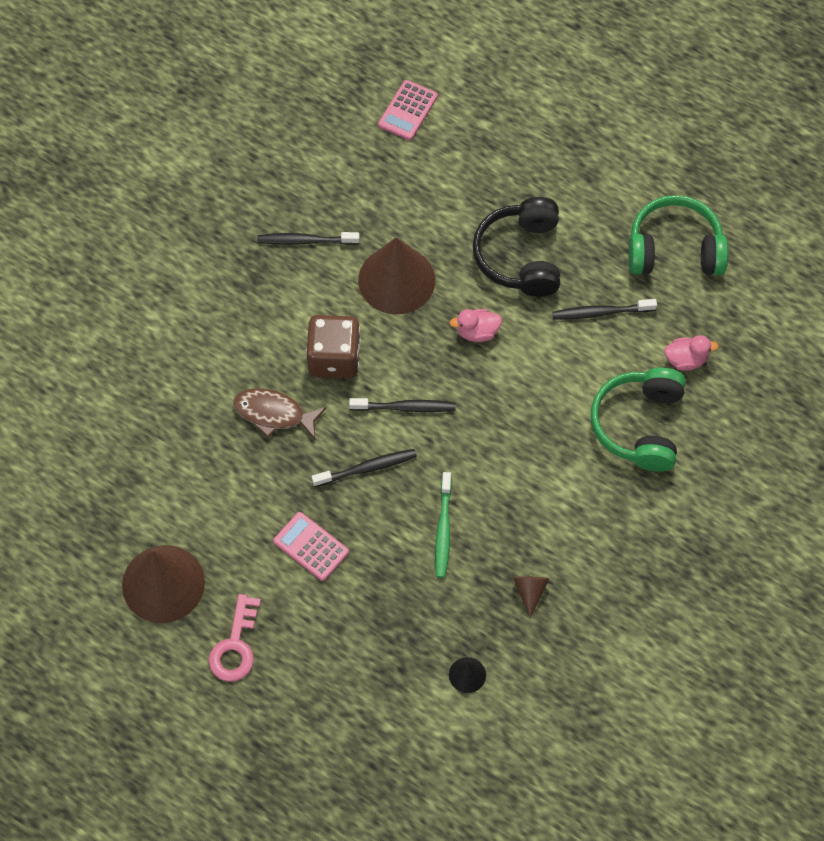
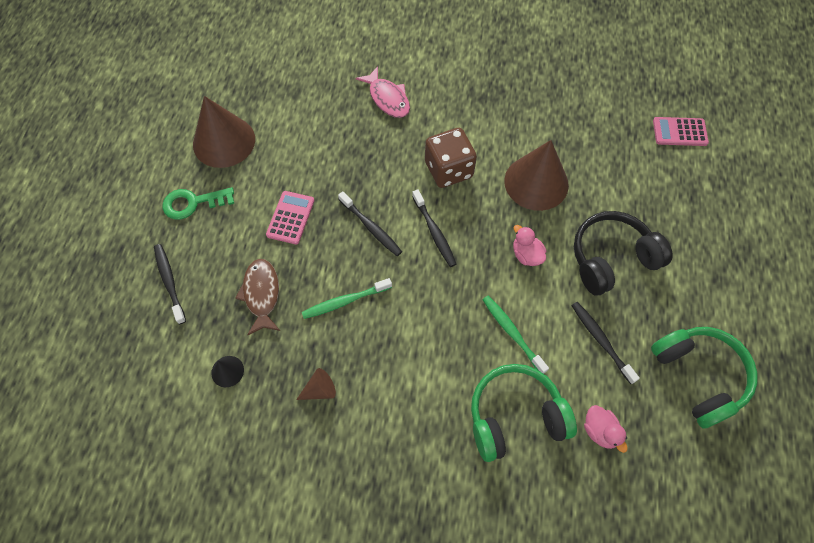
camera: 65 degrees right, 0 degrees up
(200, 378) = (387, 98): none -> pink fish
(235, 646) = (193, 203): pink key -> green key
(273, 414) = (384, 151): brown fish -> brown fish (261, 294)
(306, 241) = (530, 114): black toothbrush -> black toothbrush (169, 282)
(555, 387) = (512, 333): none -> green toothbrush

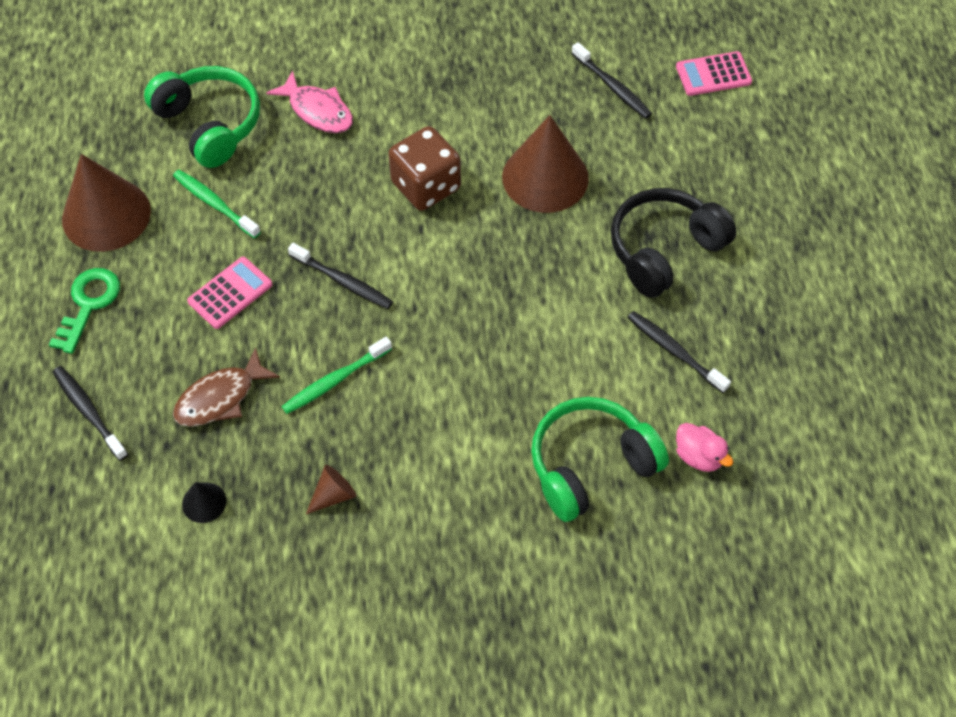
camera: 15 degrees left, 5 degrees down
(193, 203) = (88, 304): green key -> green key turned 135 degrees clockwise
(261, 294) = (220, 398): brown fish -> brown fish turned 105 degrees counterclockwise
(290, 217) = (230, 293): pink calculator -> pink calculator turned 45 degrees clockwise
(434, 232) = (428, 268): black toothbrush -> black toothbrush (612, 86)
(512, 333) = (561, 368): green toothbrush -> green toothbrush (214, 204)
(526, 255) = (555, 270): pink duck -> none
(698, 376) = (802, 365): green headphones -> green headphones (209, 124)

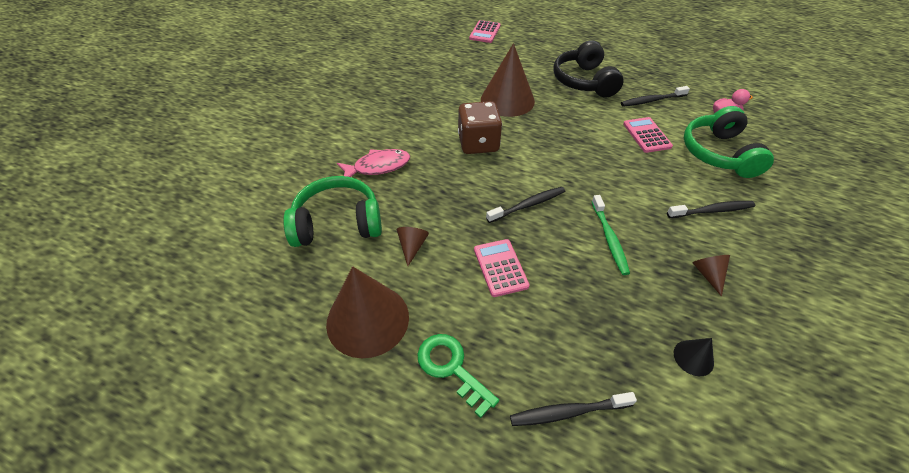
camera: 60 degrees left, 10 degrees down
(214, 204) = (412, 247): green toothbrush -> brown cone
(220, 398) = (595, 309): brown fish -> none
(575, 367) = (646, 135): none -> pink calculator
(612, 86) = (465, 60): black toothbrush -> black toothbrush (712, 211)

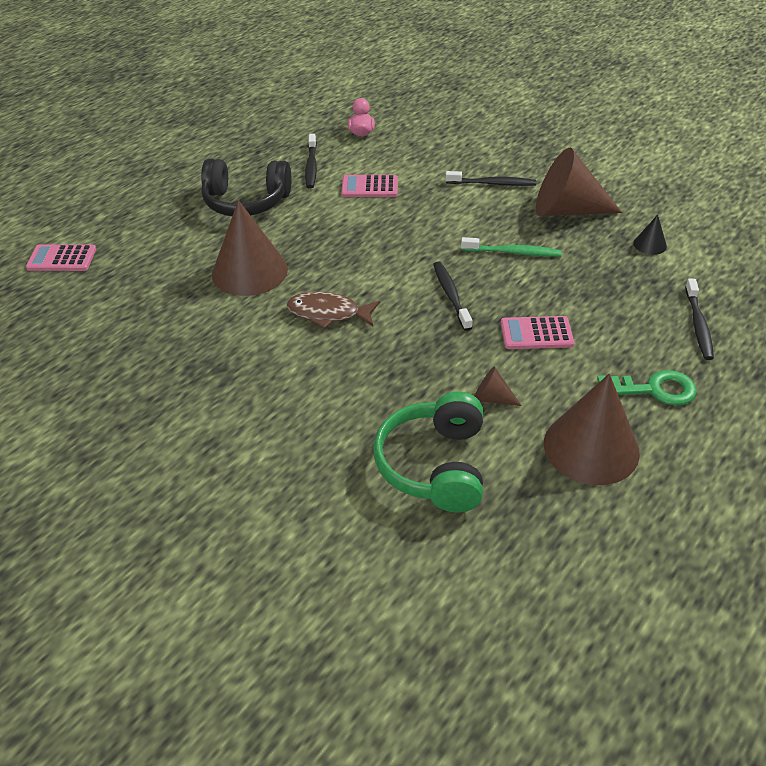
camera: 75 degrees left, 5 degrees down
(378, 167) = (336, 414): pink fish -> none
(451, 368) = (654, 389): green key -> green key turned 150 degrees counterclockwise
(478, 143) = (328, 313): brown dice -> brown fish
(485, 32) = (62, 259): pink calculator -> pink calculator turned 150 degrees clockwise
(708, 274) = (567, 210): brown cone -> brown cone, size x2.26
(712, 211) = (492, 183): black toothbrush -> black toothbrush turned 90 degrees clockwise
(719, 153) = (416, 154): green headphones -> none

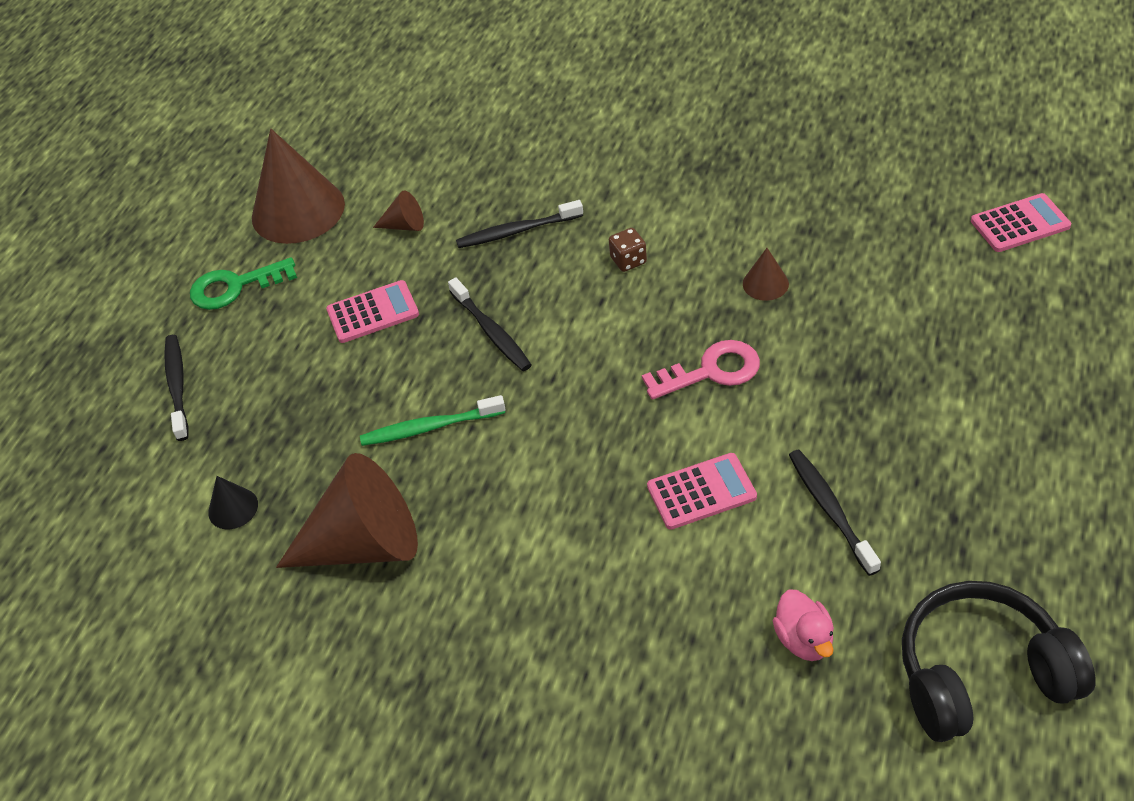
camera: 165 degrees right, 5 degrees up
(246, 202) = (871, 395): black headphones -> black headphones (981, 675)
(249, 271) = (765, 283): brown cone -> brown cone, size x0.44
(323, 235) = (711, 371): none -> pink key
(328, 313) = (628, 260): brown fish -> brown dice
(435, 465) = (440, 152): green headphones -> none
(492, 183) = (501, 570): black toothbrush -> black toothbrush (517, 231)

